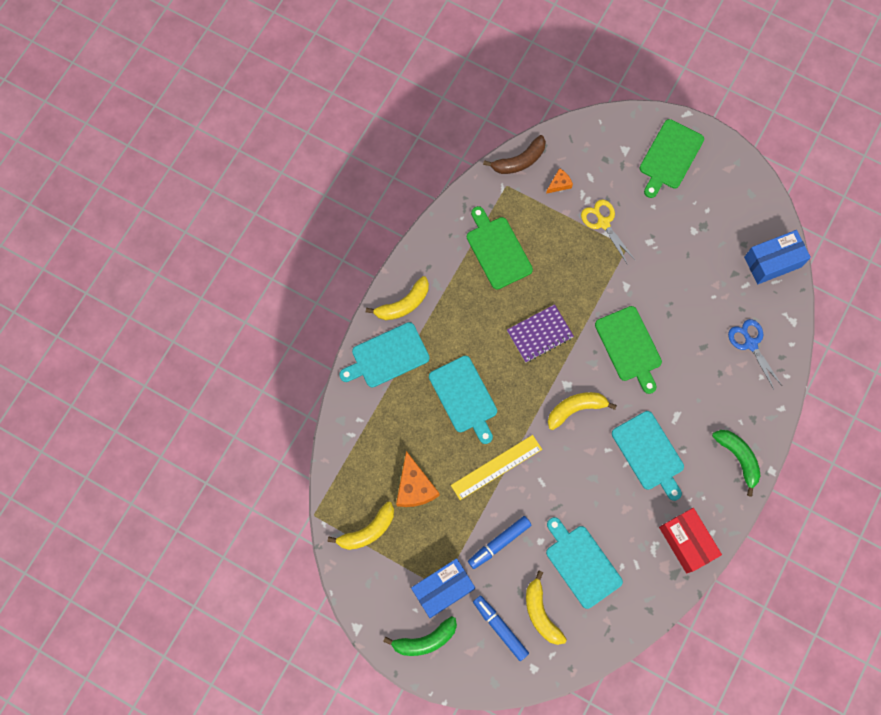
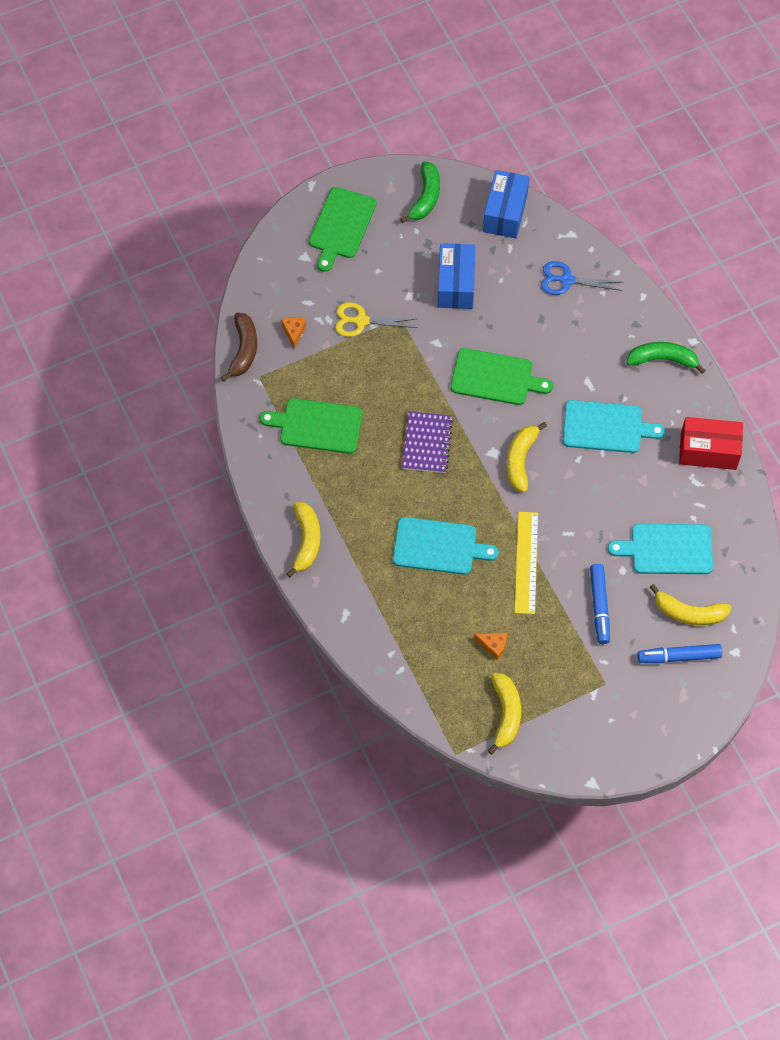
camera: 55 degrees left, 10 degrees down
(387, 356) = (347, 588): turquoise cutting board -> none
(414, 487) = (493, 645): orange cheese -> orange cheese, size x0.53
(425, 640) = (645, 729): green banana -> green banana (425, 197)
(443, 589) = (608, 683): blue box -> blue box (456, 284)
(669, 156) = (341, 226): green cutting board -> green cutting board turned 45 degrees clockwise

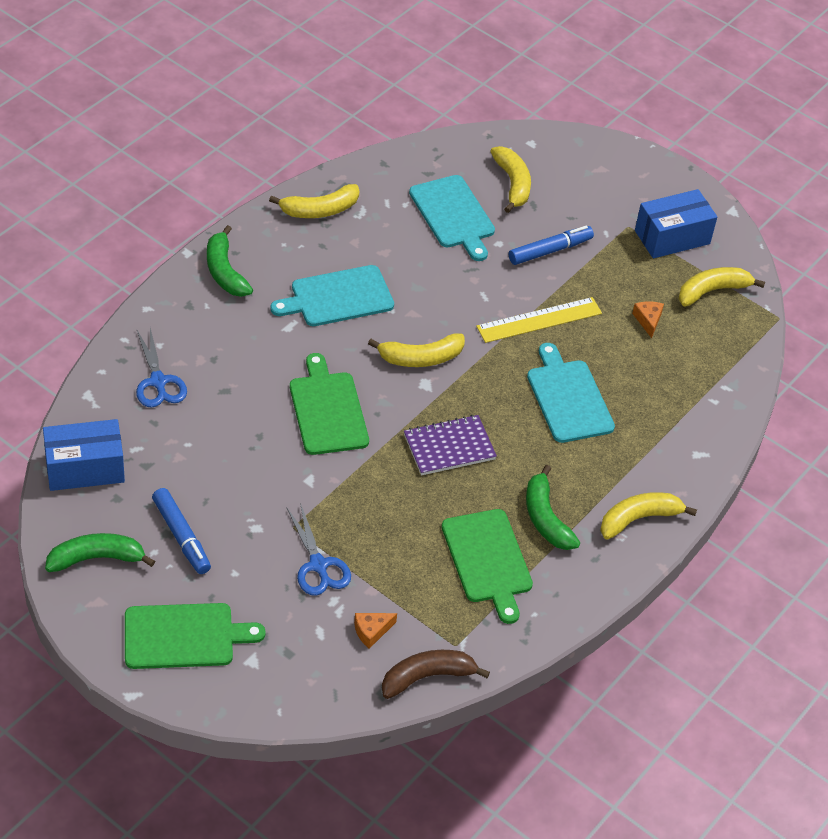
camera: 120 degrees left, 15 degrees down
(335, 479) = (546, 518): none -> green banana
(361, 321) = (318, 565): yellow scissors -> blue scissors
(456, 284) = (216, 486): blue box -> blue box (672, 237)
(606, 427) = (338, 297): turquoise cutting board -> turquoise cutting board turned 90 degrees counterclockwise
(679, 656) = (563, 180): blue marker -> blue marker (181, 536)
(708, 451) = (319, 210): red box -> yellow banana

